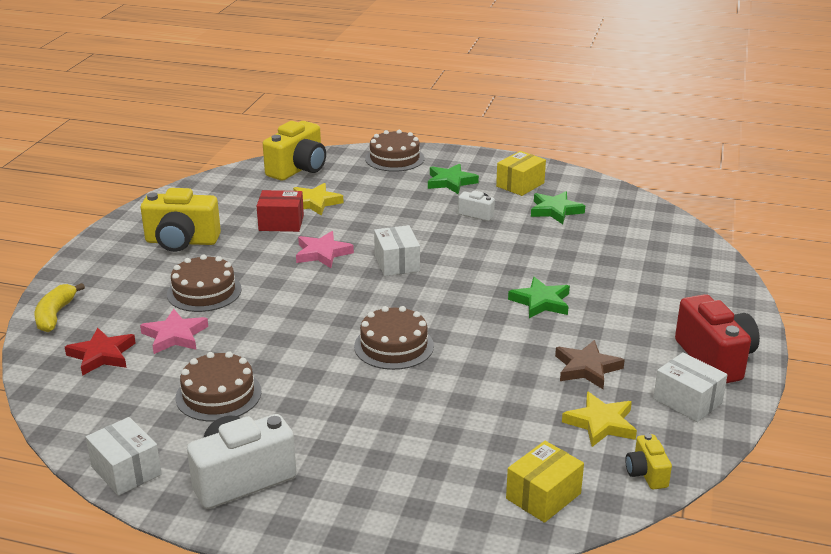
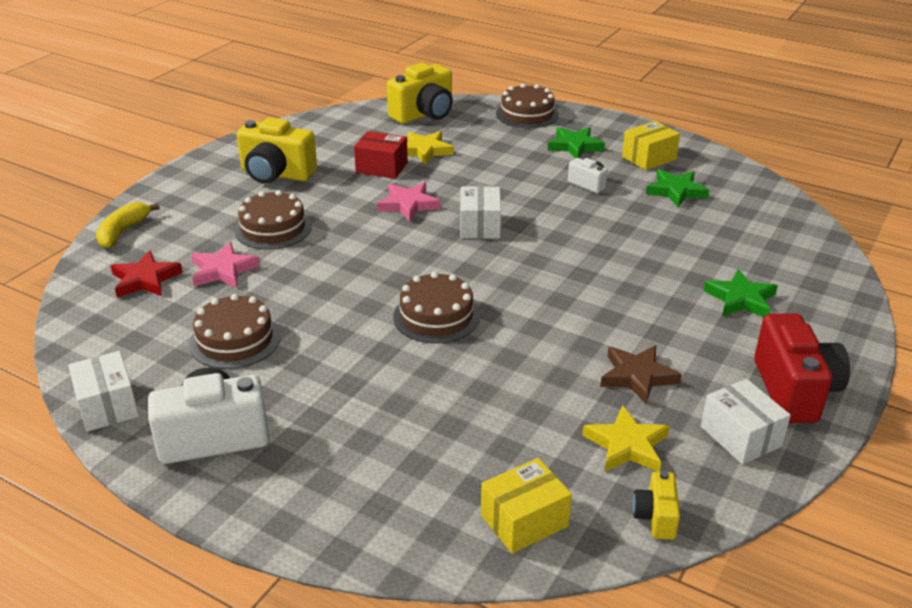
camera: 15 degrees right, 5 degrees up
(541, 302) = (617, 291): green star -> green star (740, 299)

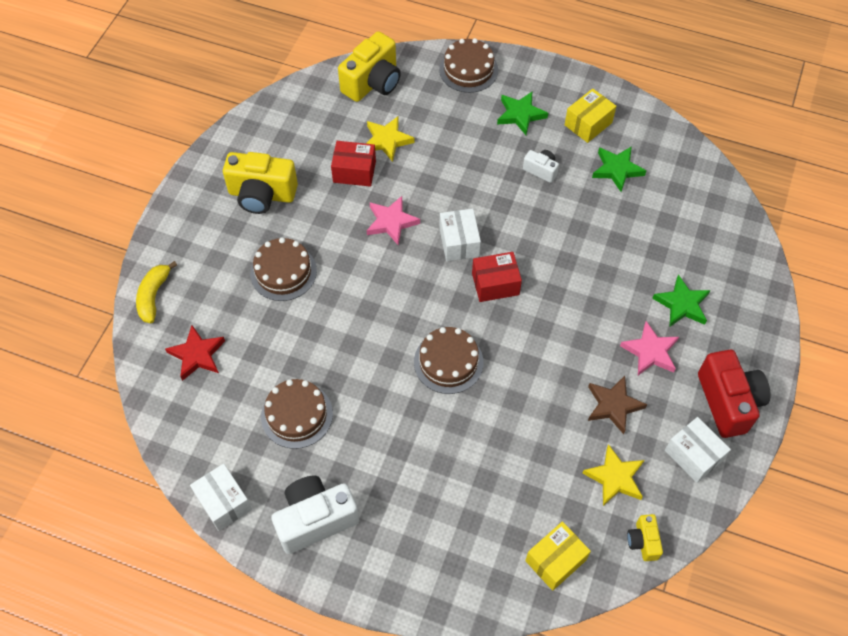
camera: 10 degrees left, 25 degrees up
(223, 270) = (258, 333): pink star -> pink star (650, 351)
(512, 260) = (495, 284): none -> red box

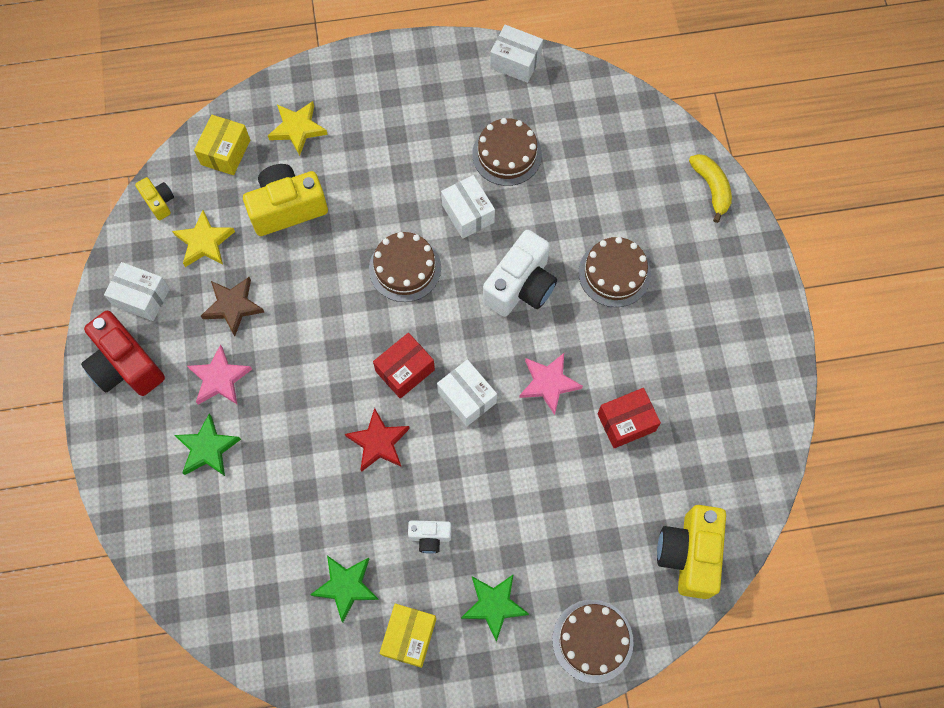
camera: 150 degrees right, 10 degrees up
(197, 355) = (630, 158): red star -> red star (378, 442)
(262, 195) = (698, 343): yellow camera -> yellow camera (287, 208)
(315, 520) = (435, 86): white camera -> white camera (521, 286)
(366, 380) = (468, 213): none -> white box
(387, 140) = (619, 482): yellow star -> yellow star (297, 129)

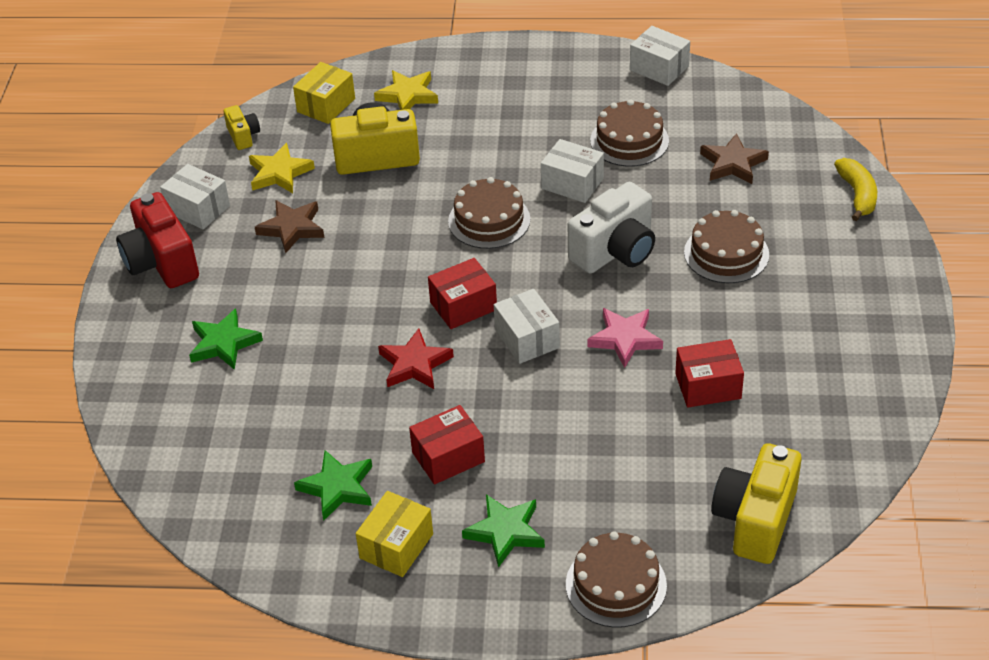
camera: 15 degrees right, 25 degrees down
(220, 378) = (257, 286): pink star -> none
(430, 537) = (448, 457): white camera -> red box
(468, 213) = (572, 183): white box -> white box turned 45 degrees counterclockwise
(601, 168) = (733, 163): none -> brown star

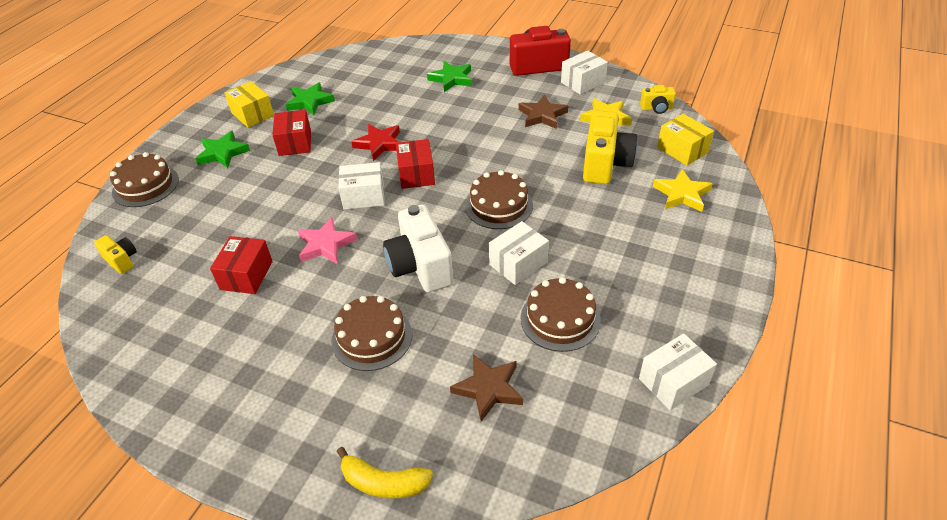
camera: 110 degrees right, 0 degrees up
(755, 520) = (121, 260): yellow camera -> yellow camera, size x0.51

